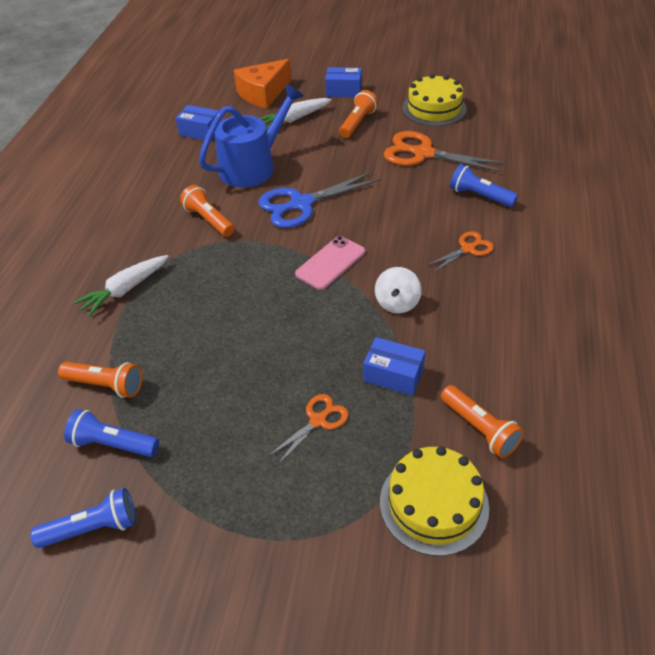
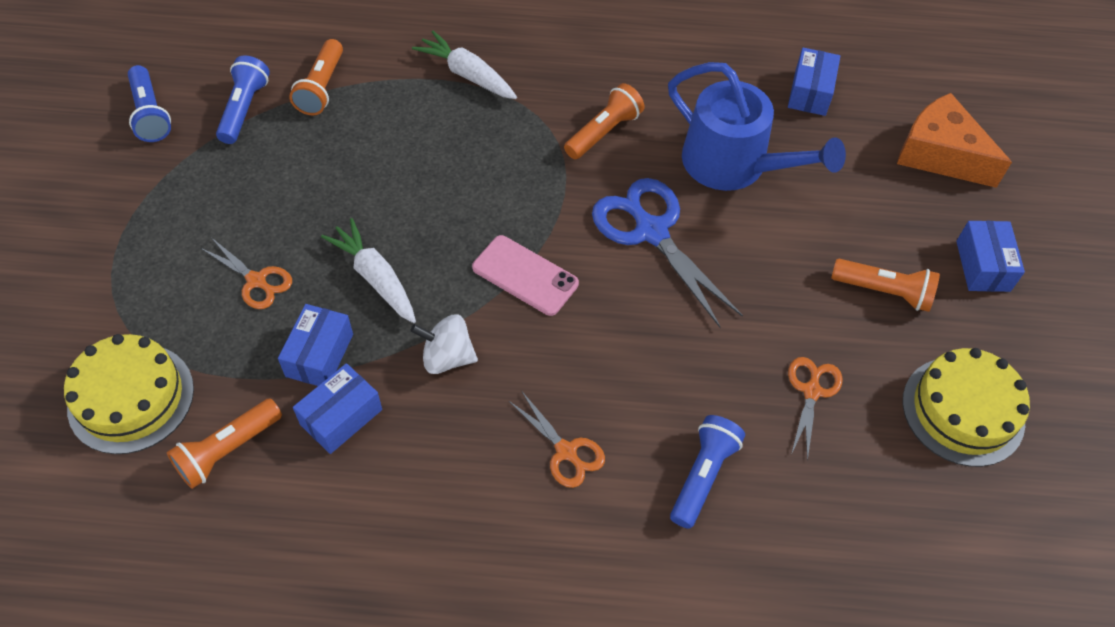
camera: 80 degrees right, 10 degrees up
(294, 119) = (873, 203): white carrot -> white carrot (375, 277)
(422, 153) = (811, 391): orange scissors -> orange scissors, size x0.55
(447, 360) = (341, 417): none -> blue box

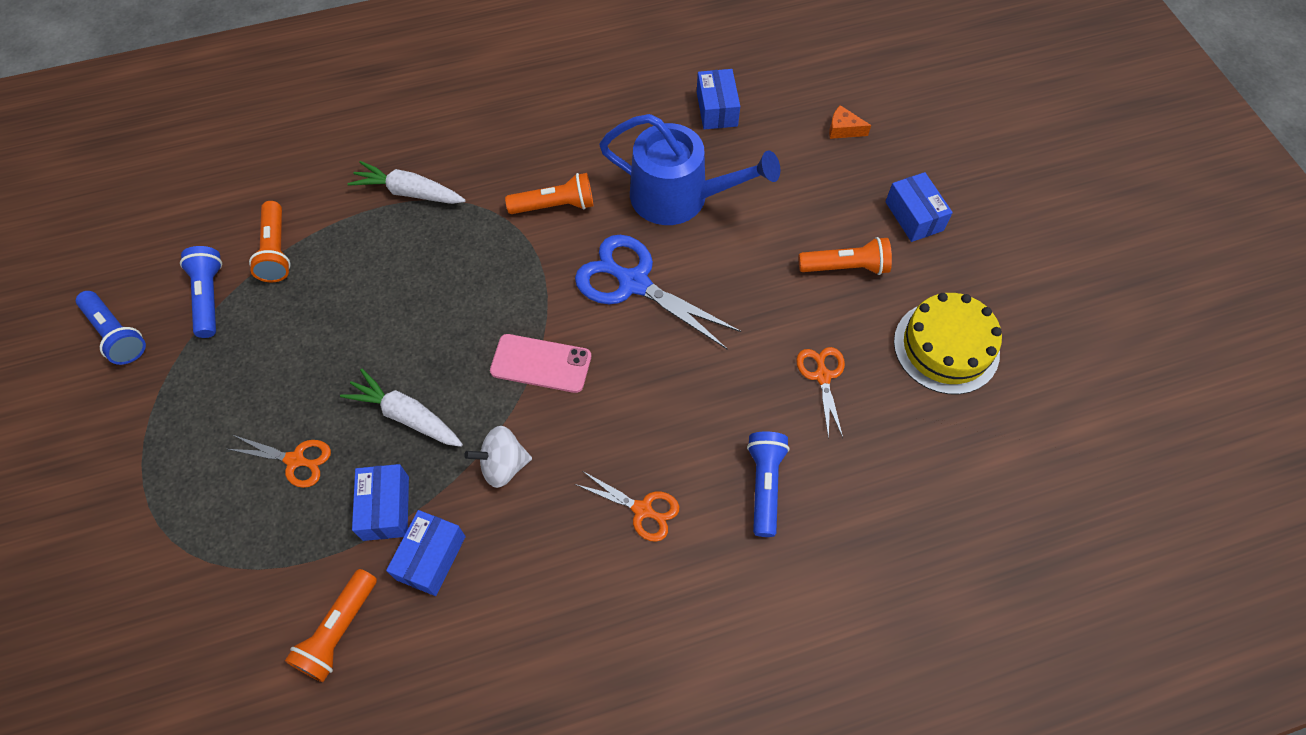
camera: 20 degrees left, 5 degrees up
(131, 398) = (223, 619): yellow cake -> none
(603, 132) = (555, 205): orange flashlight -> orange flashlight turned 60 degrees clockwise
(940, 154) = (843, 129): orange cheese -> orange cheese, size x0.44

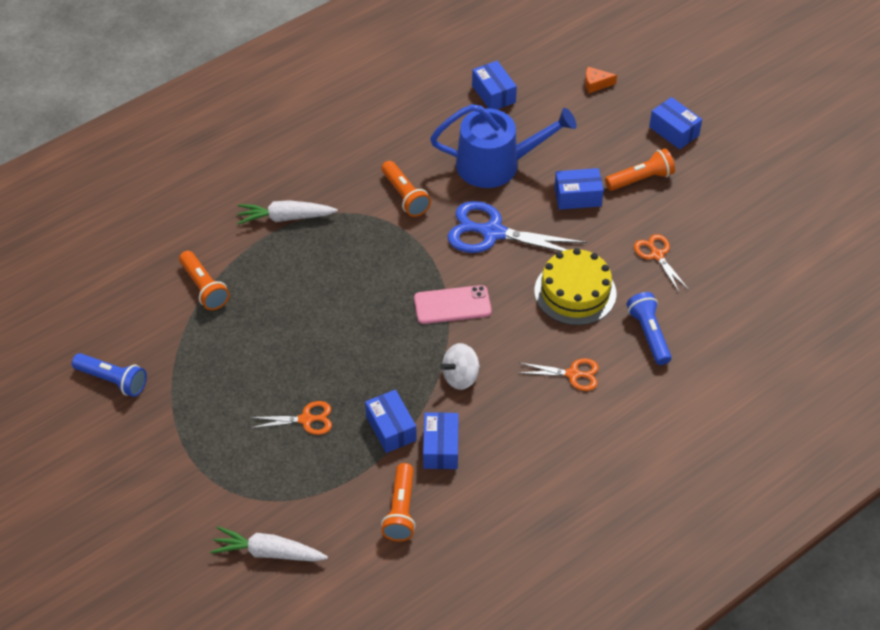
camera: 20 degrees left, 10 degrees down
(209, 297) = (171, 334): blue flashlight -> none
(406, 415) = (371, 367): white carrot -> white carrot (268, 552)
(555, 205) = (405, 196): orange flashlight -> orange flashlight turned 90 degrees clockwise
(757, 267) = (577, 197): none -> blue box
(946, 347) = (733, 212): yellow cake -> yellow cake (575, 292)

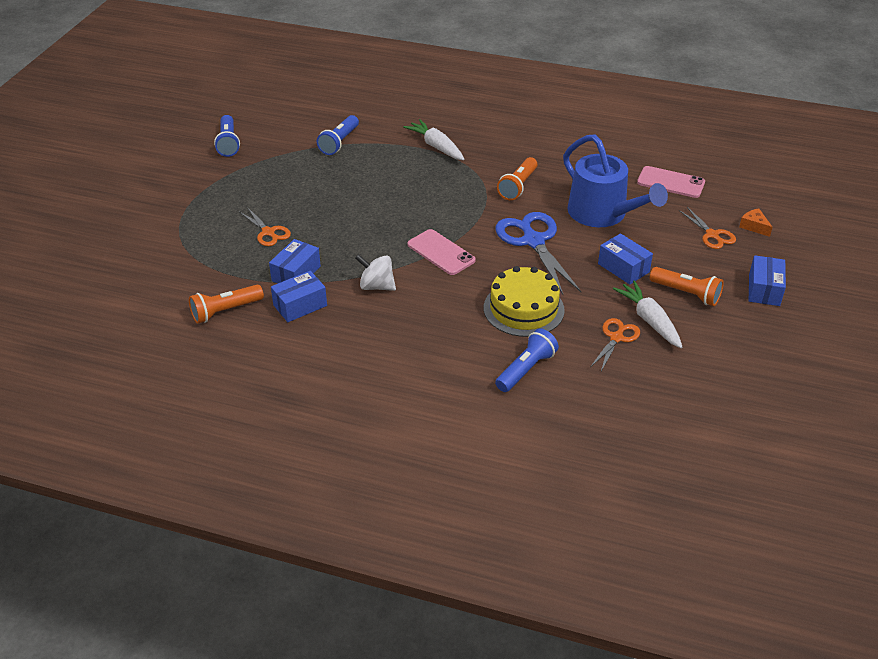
camera: 55 degrees right, 10 degrees down
(204, 287) = (339, 142): orange flashlight -> blue flashlight
(268, 552) = (139, 266): white carrot -> white carrot (649, 320)
(493, 94) = (670, 182): blue box -> pink phone
(573, 374) = (439, 344): orange scissors -> orange scissors (712, 235)

